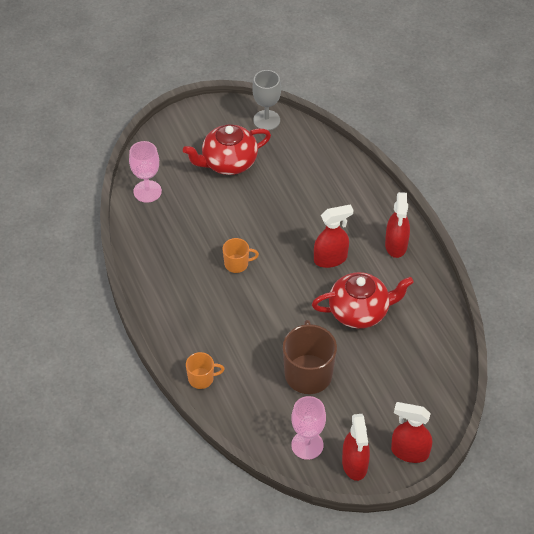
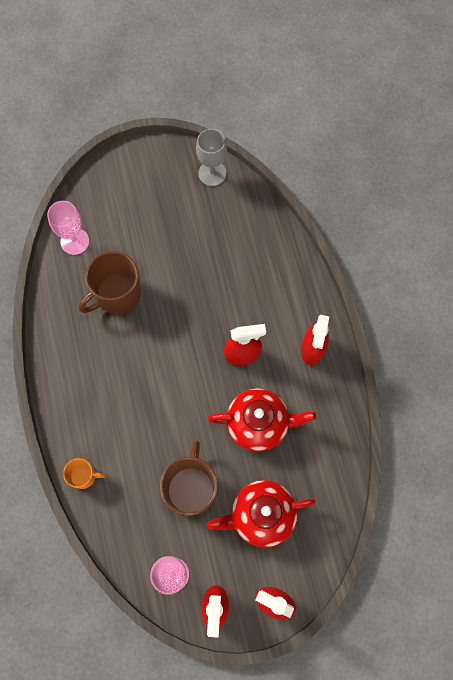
camera: 10 degrees right, 20 degrees up
(199, 228) = (117, 294): none -> brown mug
(228, 162) = (163, 219): red teapot -> red teapot (261, 515)
(237, 264) = (146, 344): orange mug -> none

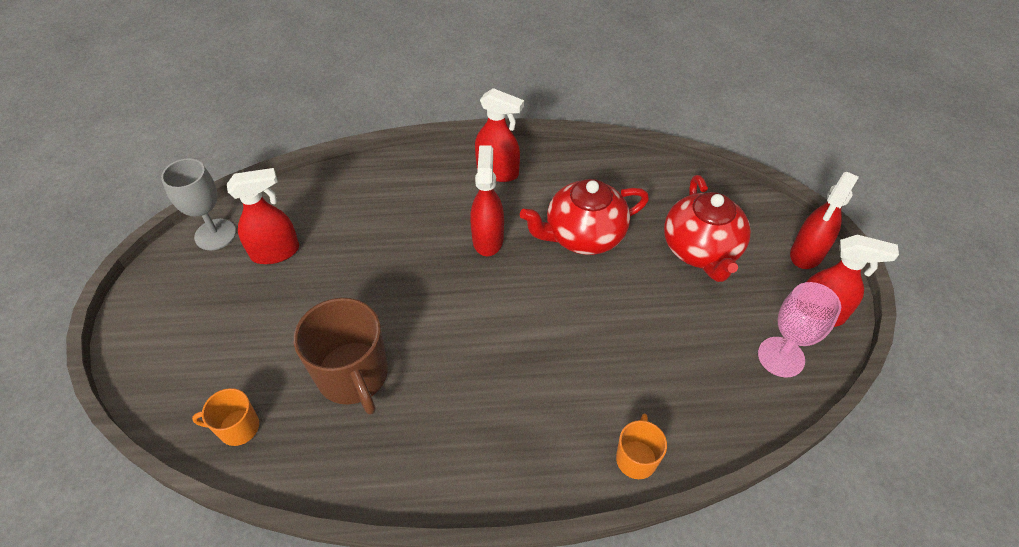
camera: 80 degrees left, 20 degrees down
(74, 241) = (238, 428): pink goblet -> orange mug
(191, 489) = (663, 319): brown mug -> none
(204, 216) = (276, 252): none -> red spray bottle
(259, 423) = (583, 236): red teapot -> red teapot turned 120 degrees counterclockwise

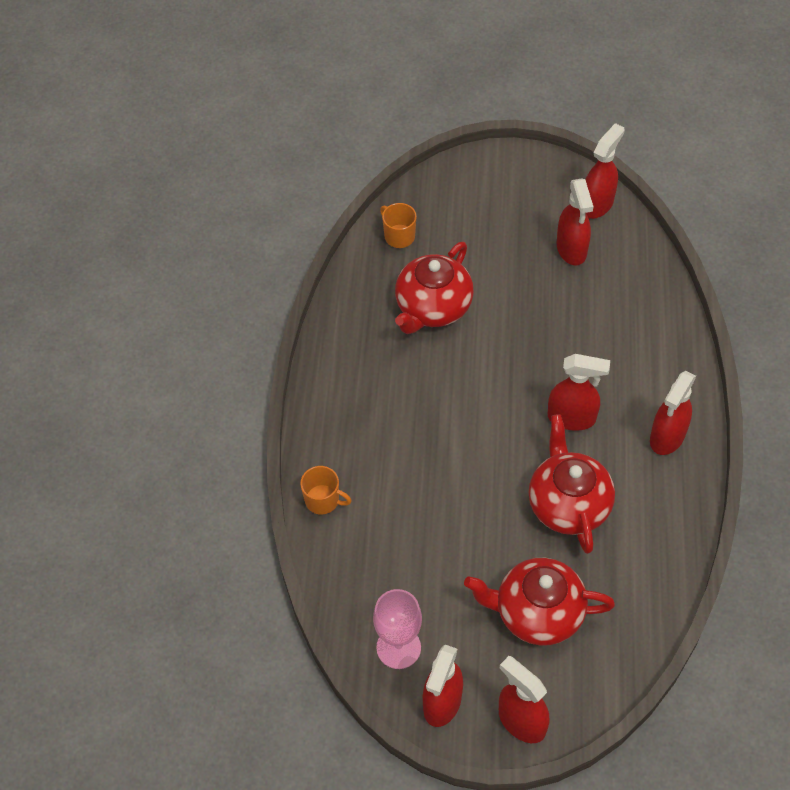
camera: 100 degrees right, 5 degrees up
(215, 234) = (597, 204): grey goblet -> red spray bottle
(238, 428) = (399, 236): orange mug -> orange mug turned 45 degrees counterclockwise
(353, 375) = (432, 308): brown mug -> red teapot

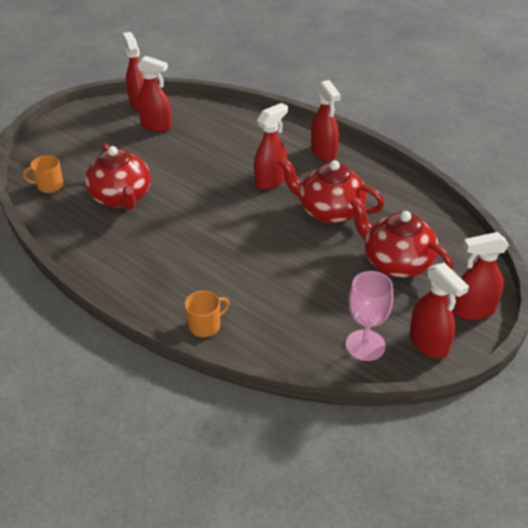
camera: 55 degrees left, 15 degrees down
(537, 613) = (396, 262): red teapot -> red teapot turned 90 degrees clockwise

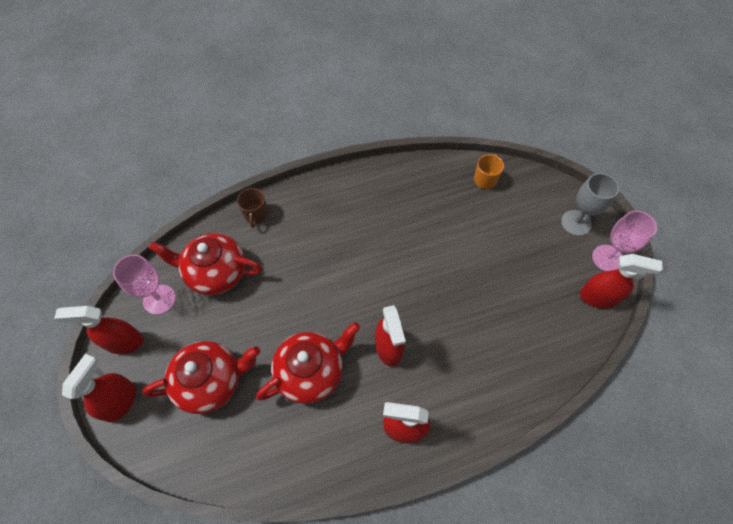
camera: 120 degrees right, 20 degrees up
(71, 128) = (576, 223): none -> grey goblet
(99, 107) = (607, 258): none -> pink goblet
(122, 198) = (437, 221): red teapot -> red teapot (216, 273)
(157, 126) = (543, 294): red spray bottle -> none
(205, 326) = (256, 214): orange mug -> brown mug

